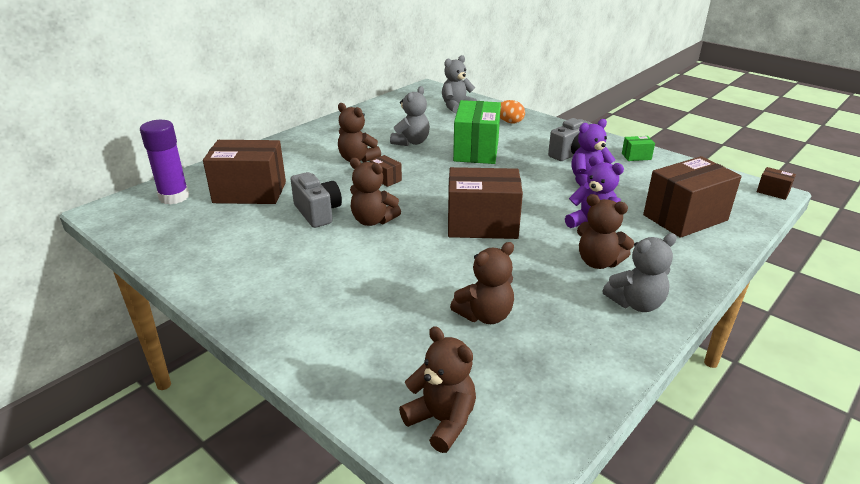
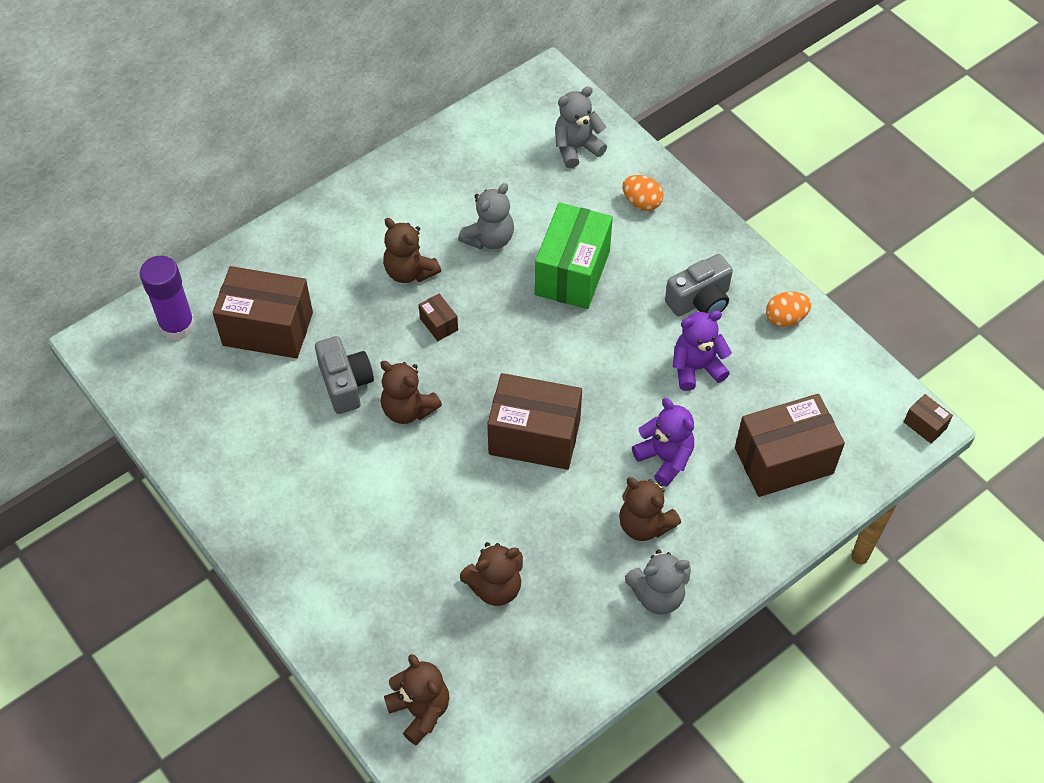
camera: 10 degrees right, 25 degrees up
(636, 156) = (785, 318): green box -> orange egg

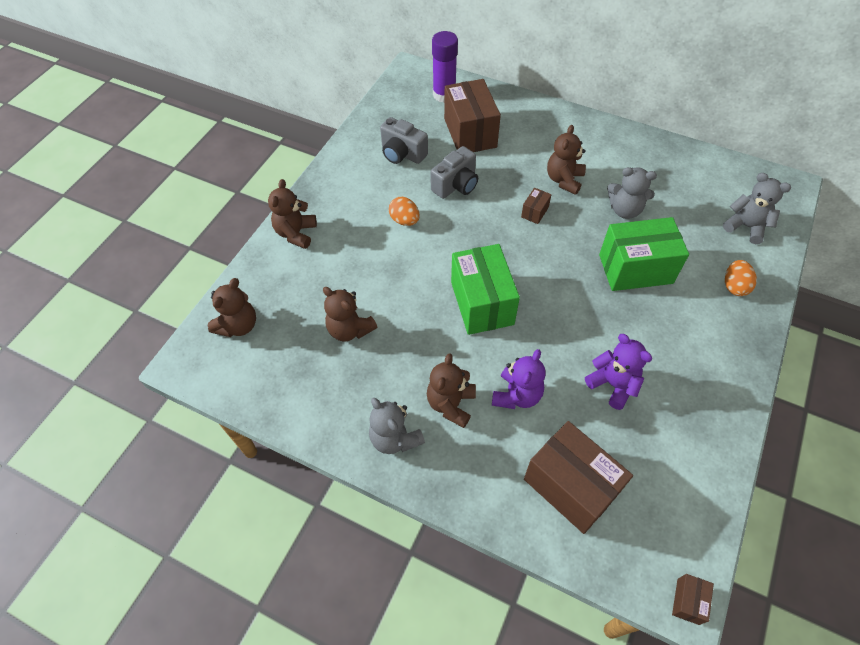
camera: 65 degrees right, 0 degrees up
(408, 409) = (458, 224): brown teddy bear -> brown teddy bear (296, 233)
(534, 437) = (482, 303): brown box -> green box
(700, 301) = (677, 362): grey camera -> grey camera (402, 154)
(785, 318) = (710, 433): orange egg -> orange egg (404, 220)

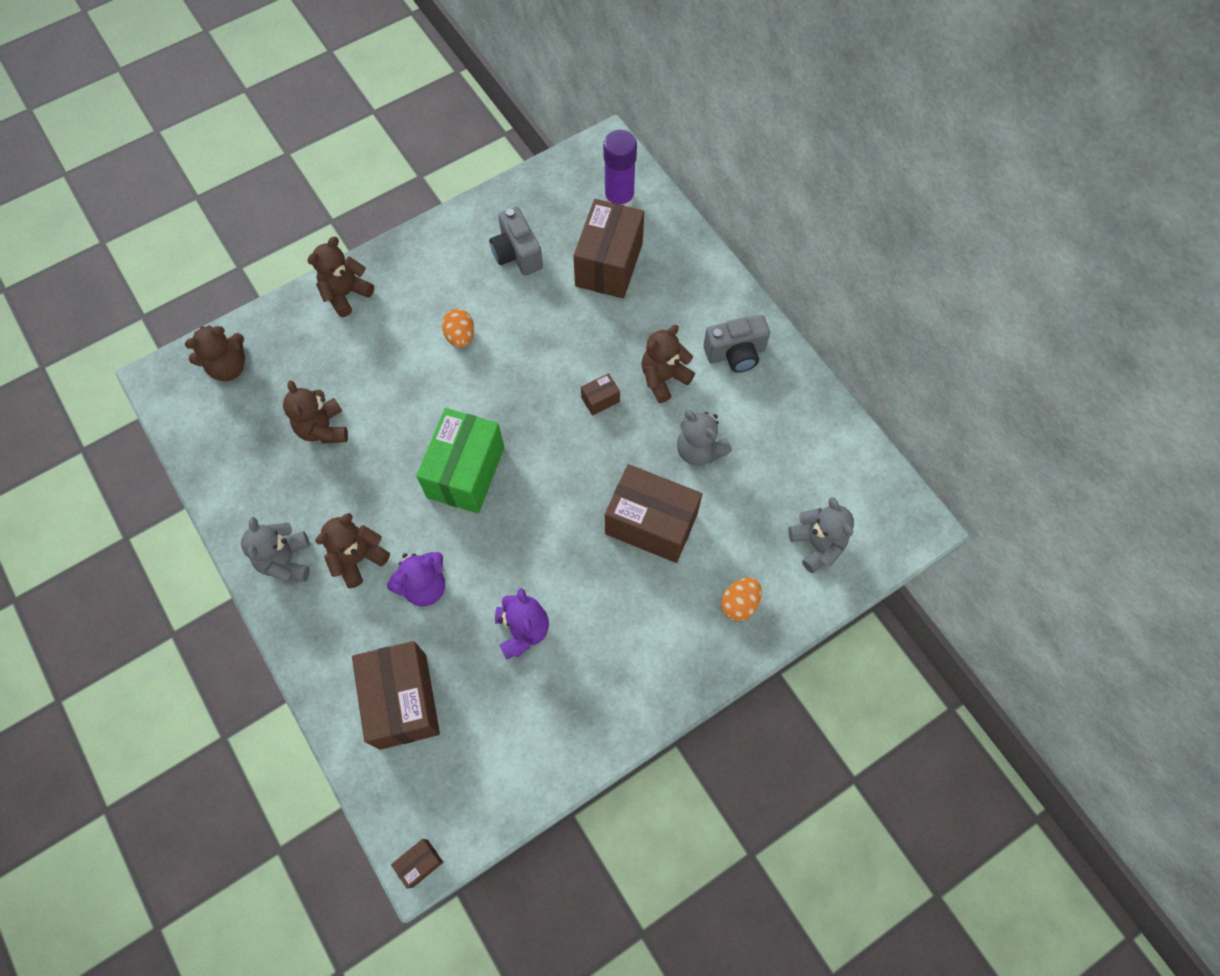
camera: 30 degrees right, 10 degrees up
(456, 185) = (543, 322): grey camera -> grey camera (735, 353)
(635, 269) = (651, 524): green box -> brown box

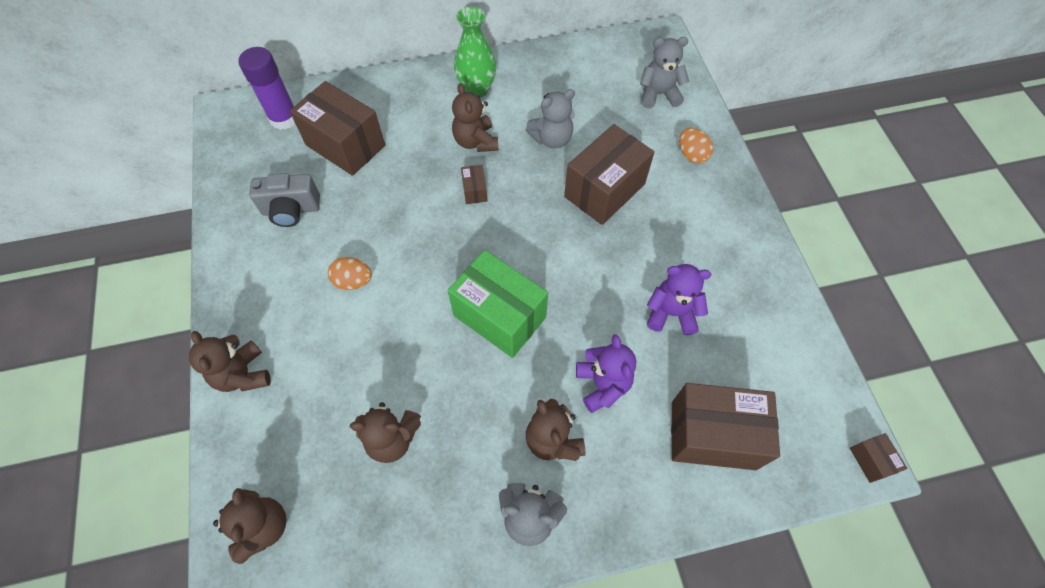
camera: 70 degrees left, 5 degrees down
(735, 353) = (477, 89): grey camera -> green vase

